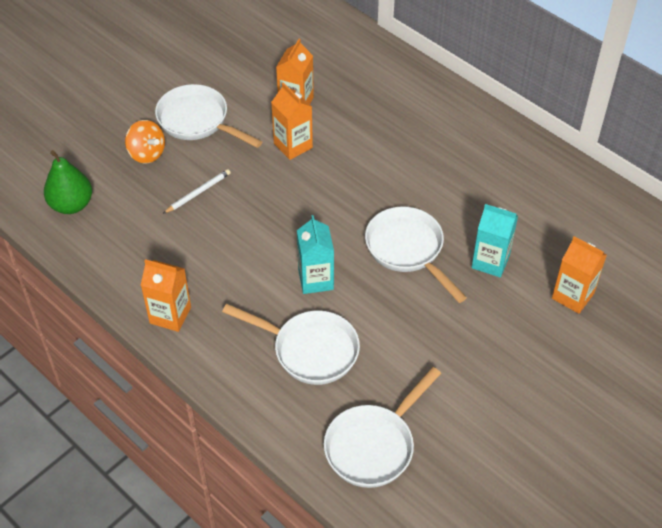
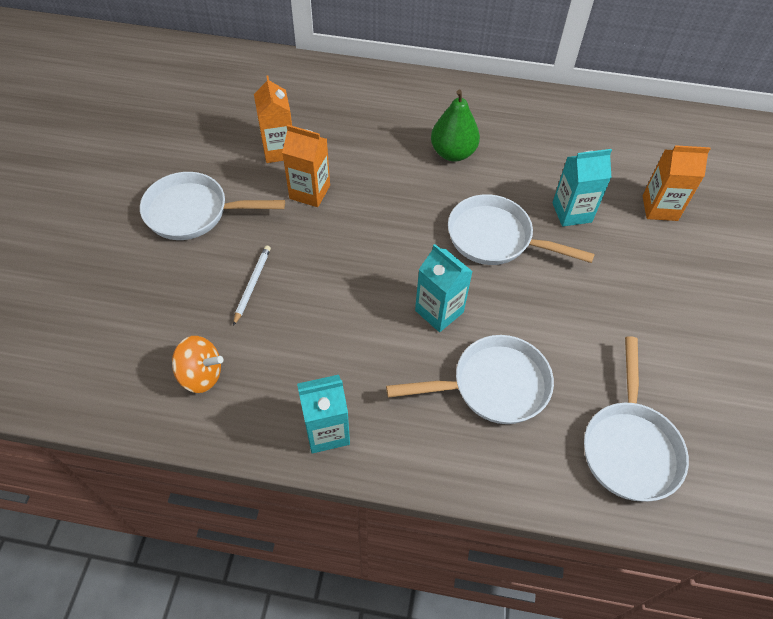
camera: 35 degrees left, 5 degrees up
(71, 205) = (120, 369): green pear -> green pear (453, 153)
(147, 153) = (165, 271): orange spinning top -> orange spinning top (201, 375)
(170, 315) = (327, 431): orange carton -> turquoise carton

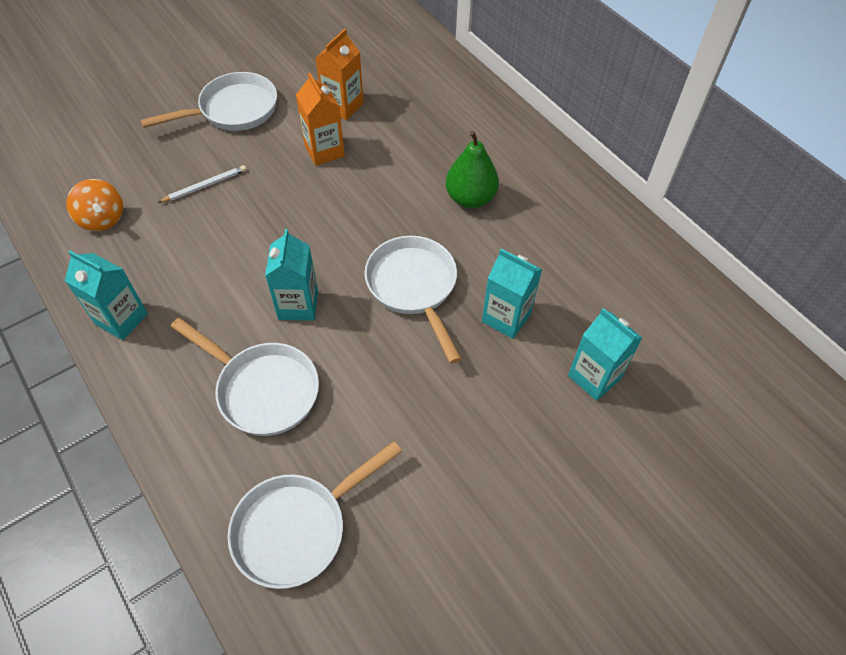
camera: 45 degrees right, 0 degrees up
(193, 212) = (233, 110): white pan -> white pan turned 105 degrees clockwise
(660, 208) = (594, 377): orange carton -> turquoise carton

